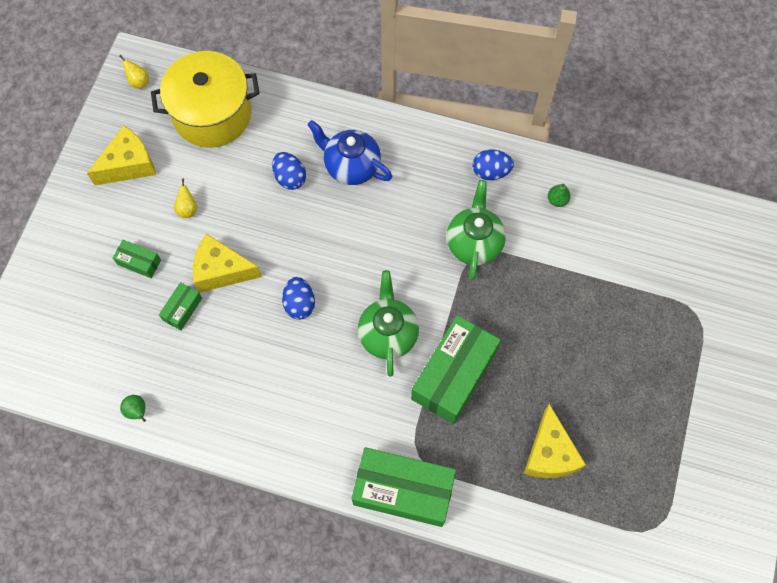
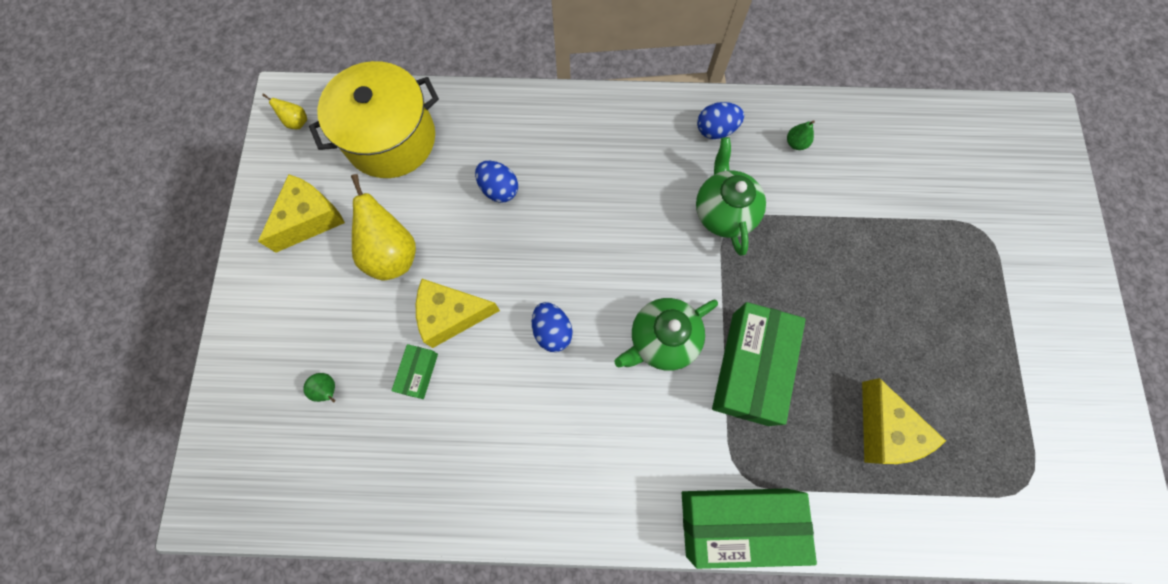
camera: 15 degrees left, 5 degrees up
(137, 411) = (398, 513): green pear -> green pear (328, 390)
(139, 262) = (352, 330): green box -> none
(187, 209) = (392, 253): yellow pear -> yellow pear, size x2.20
(351, 166) = (563, 160): blue teapot -> none
(388, 334) = (662, 340): green teapot -> green teapot turned 105 degrees counterclockwise

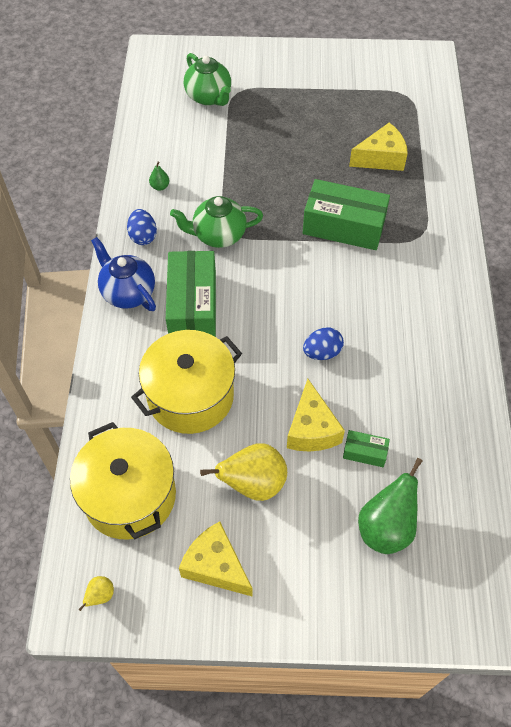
camera: 90 degrees left, 15 degrees down
(328, 390) = (386, 527): green pear -> green pear, size x2.20
(499, 189) = (190, 396): blue egg -> yellow pot
(634, 120) = (128, 292): none -> blue teapot
(662, 340) = (325, 278): green teapot -> green teapot (209, 97)
(737, 522) = (452, 240): green box -> green box (193, 306)

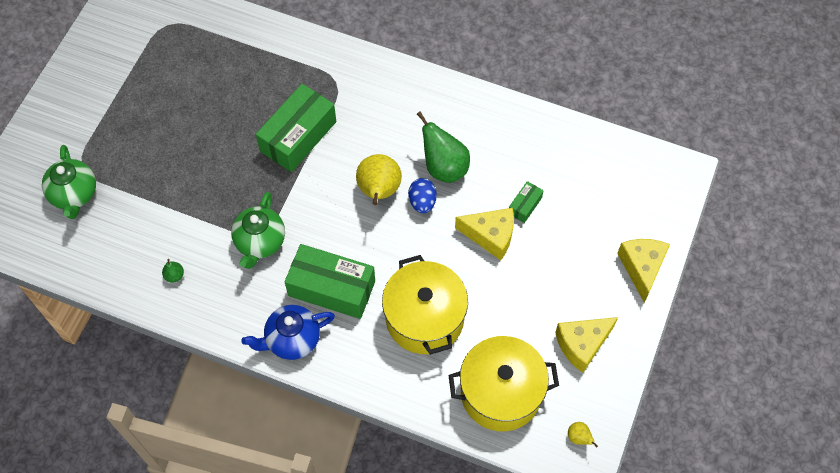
camera: 70 degrees left, 5 degrees up
(143, 236) = (231, 308): blue egg -> none
(209, 97) = (74, 194): green teapot -> green teapot turned 90 degrees clockwise
(253, 484) = (523, 295): yellow pear -> yellow pear (379, 191)
(381, 158) = (234, 76): yellow cheese -> yellow cheese (642, 268)
(386, 527) = (590, 215): green pear -> green pear (444, 167)

